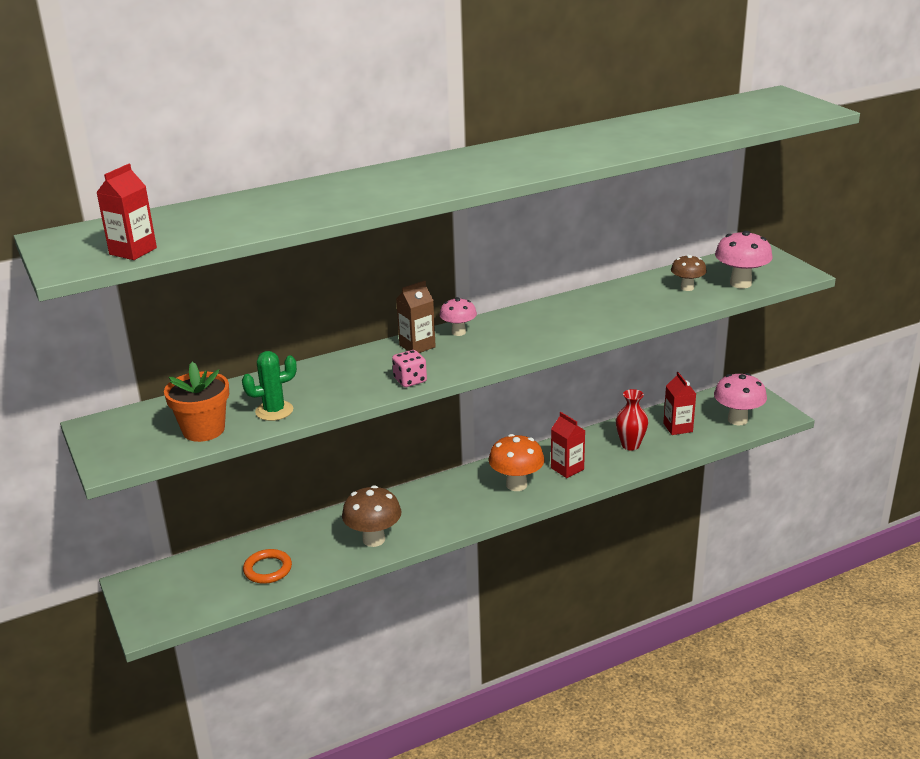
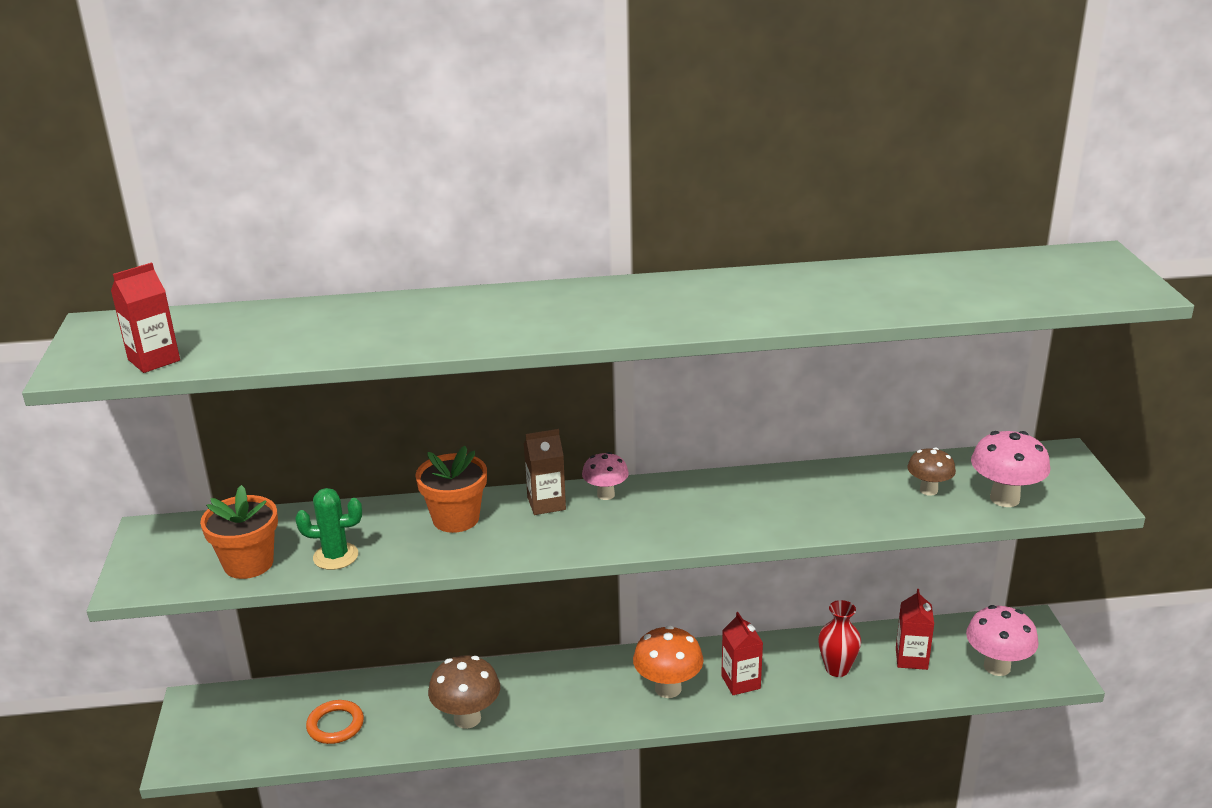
camera: 20 degrees right, 0 degrees up
(353, 368) = (456, 519): none -> orange flower pot
(410, 380) = (507, 550): pink dice -> none

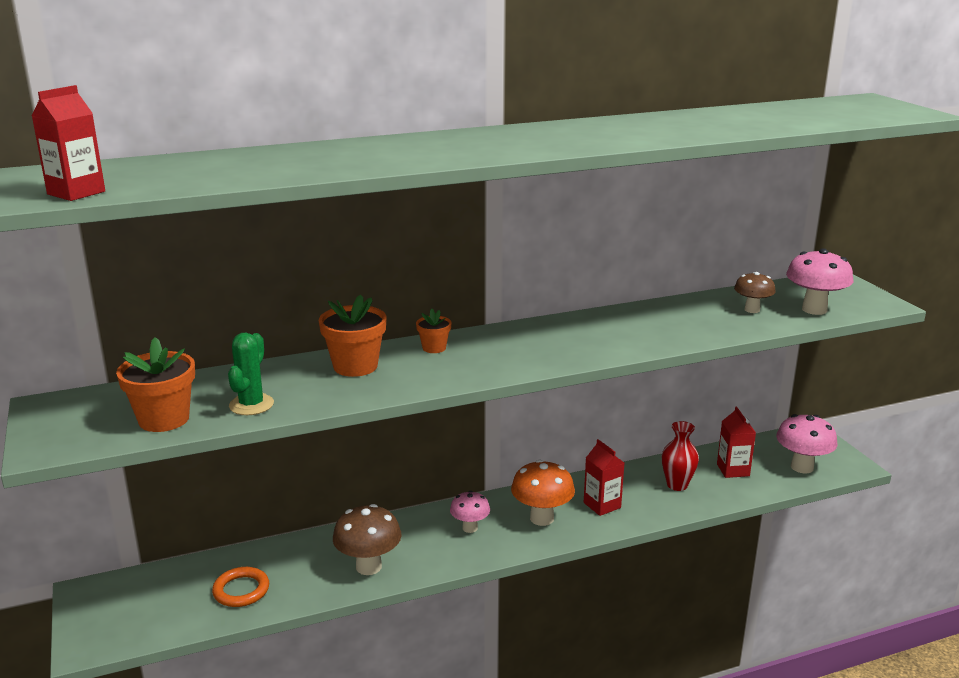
camera: 15 degrees left, 5 degrees down
(335, 556) = (251, 405): green cactus -> green cactus turned 60 degrees counterclockwise
(546, 503) = (434, 348): brown carton -> orange flower pot
(605, 494) = (484, 337): pink mushroom -> pink mushroom (470, 528)

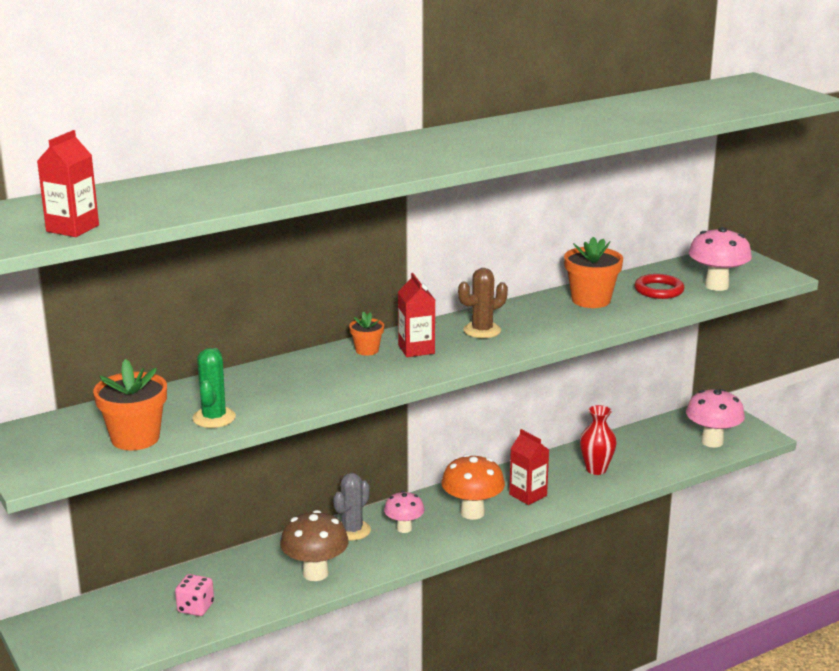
camera: 10 degrees left, 0 degrees up
(241, 590) = (195, 607): orange ring -> pink dice
(355, 366) = (297, 374): orange flower pot -> orange flower pot (591, 300)
(419, 525) = (352, 530): none -> grey cactus
(557, 337) = (482, 330): none -> brown cactus
(733, 470) = (647, 450): red carton -> red carton (416, 349)
(752, 310) = (659, 290): brown mushroom -> red ring

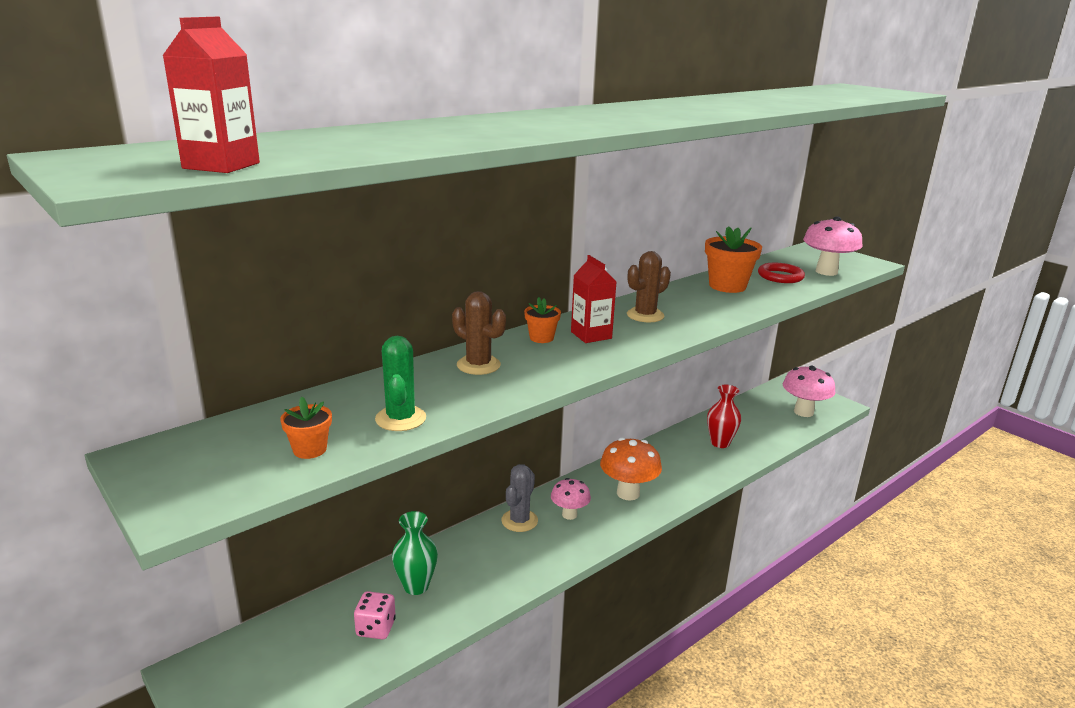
camera: 10 degrees left, 0 degrees up
(135, 438) = (310, 450): orange flower pot -> orange flower pot, size x0.55
(238, 578) = (416, 586): none -> green vase
(297, 374) = (478, 365): none -> brown cactus
(315, 573) = (496, 573): brown mushroom -> none
(528, 495) = (671, 472): red carton -> none

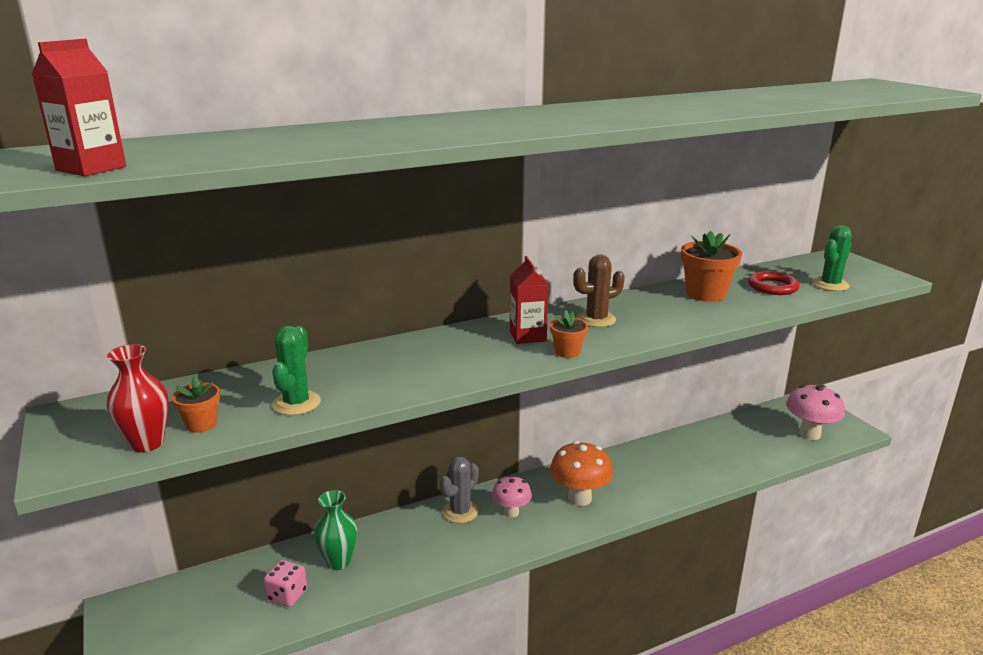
camera: 15 degrees right, 0 degrees up
(478, 365) = (399, 357): brown cactus -> none
(541, 338) = (477, 335): orange flower pot -> orange flower pot (567, 352)
(720, 443) = (700, 457): red vase -> red vase (147, 443)
(826, 272) = (830, 285): pink mushroom -> green cactus

